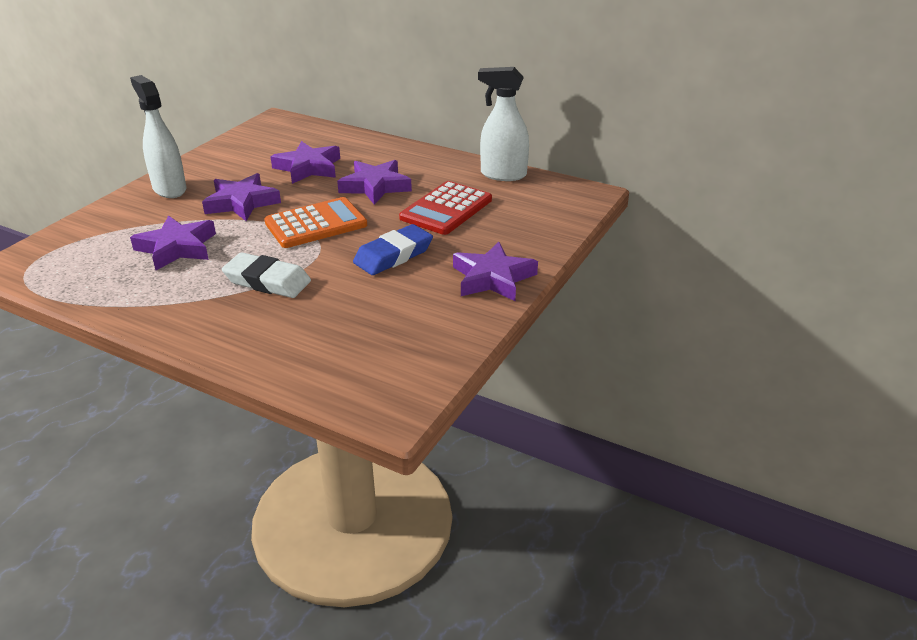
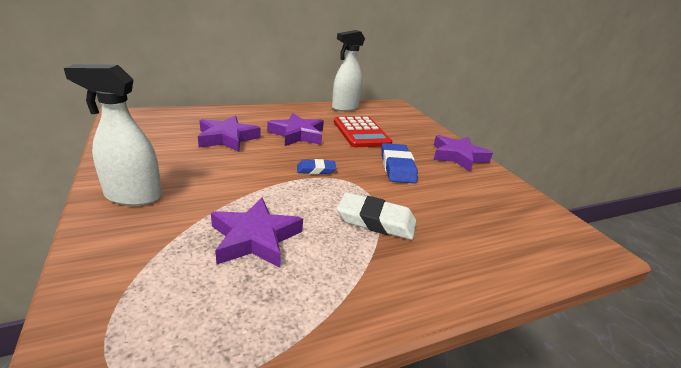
camera: 55 degrees left, 5 degrees down
(241, 202) = (230, 179): purple star -> none
(267, 281) = (376, 221): white eraser -> white eraser turned 45 degrees clockwise
(316, 224) = (316, 170): orange calculator -> blue eraser

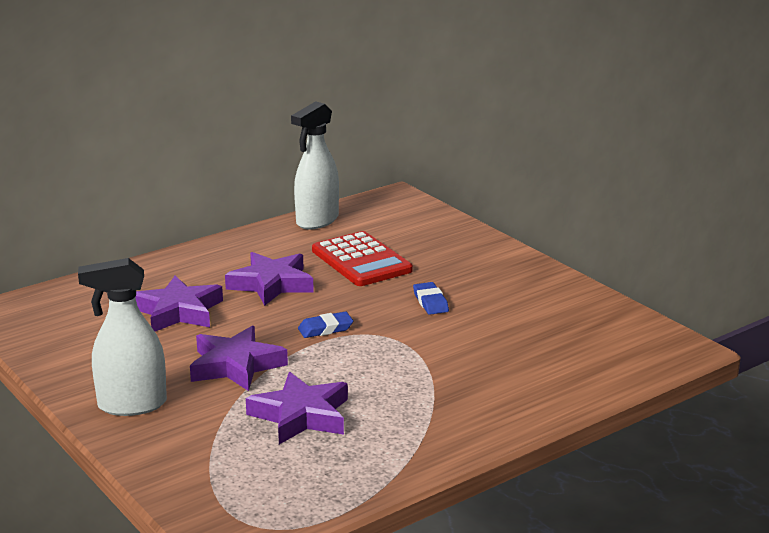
camera: 10 degrees left, 5 degrees down
(376, 221) = (425, 372): white eraser -> none
(397, 167) = (430, 302): blue eraser -> blue eraser, size x0.59
(458, 156) = (511, 268): purple star -> purple star (236, 365)

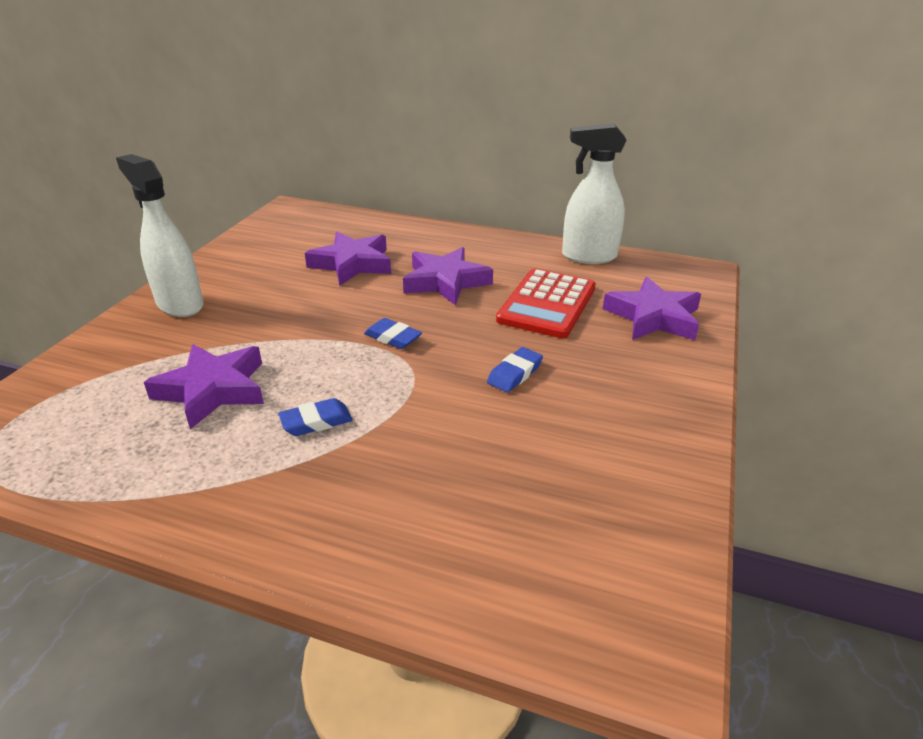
camera: 55 degrees right, 10 degrees up
(236, 365) = (283, 322): purple star -> purple star (653, 317)
(395, 385) = (316, 421): none -> blue eraser

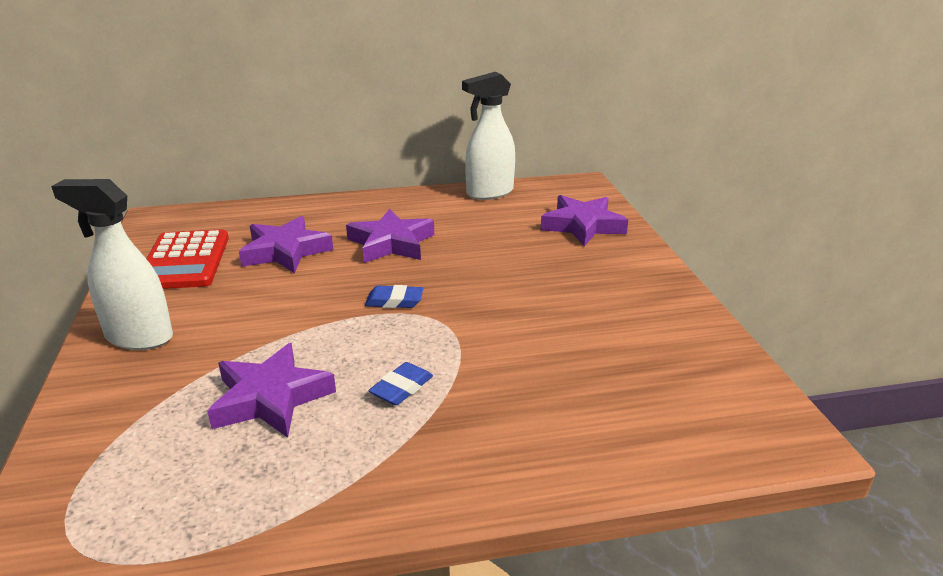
camera: 30 degrees left, 5 degrees down
(515, 374) = (525, 297): blue eraser -> none
(547, 304) = (495, 238): red calculator -> red calculator (184, 261)

